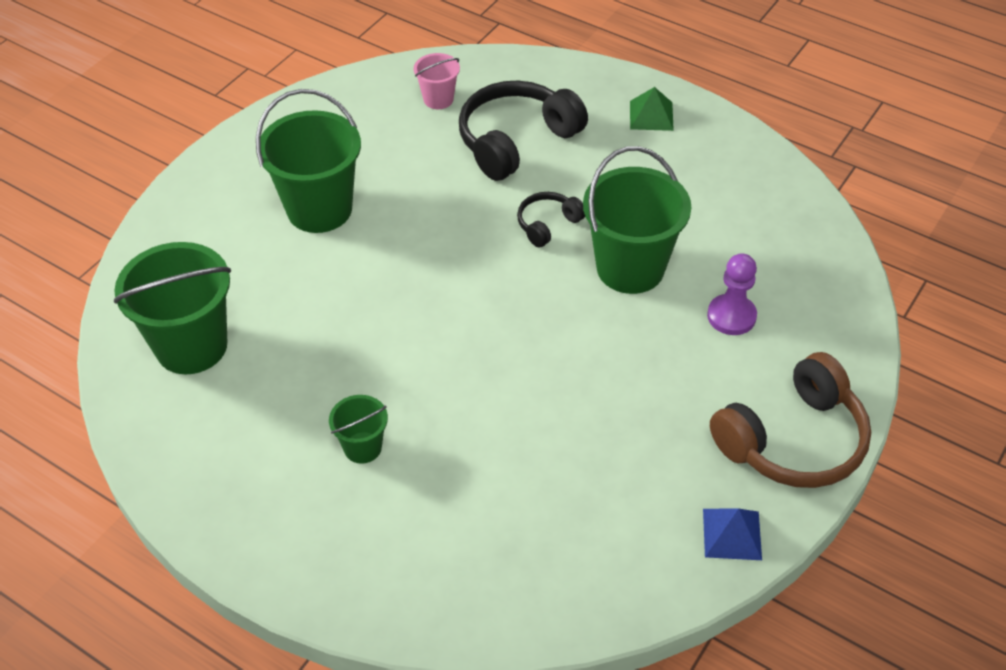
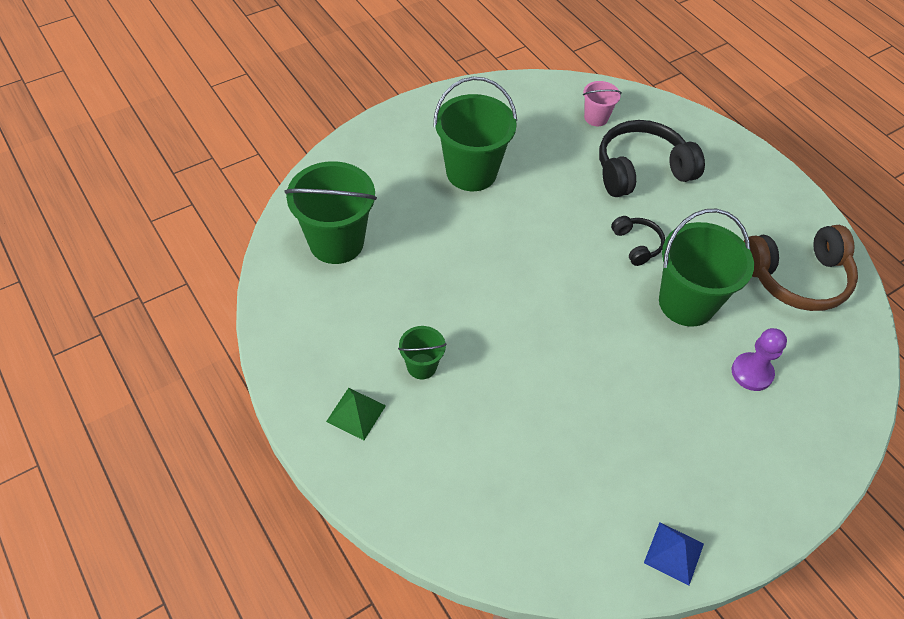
camera: 20 degrees right, 5 degrees up
(548, 224) = (637, 244): black headphones -> black headphones turned 90 degrees clockwise
(651, 115) = (757, 186): green pyramid -> green pyramid (356, 413)
(793, 440) = (758, 496): brown headphones -> brown headphones (796, 278)

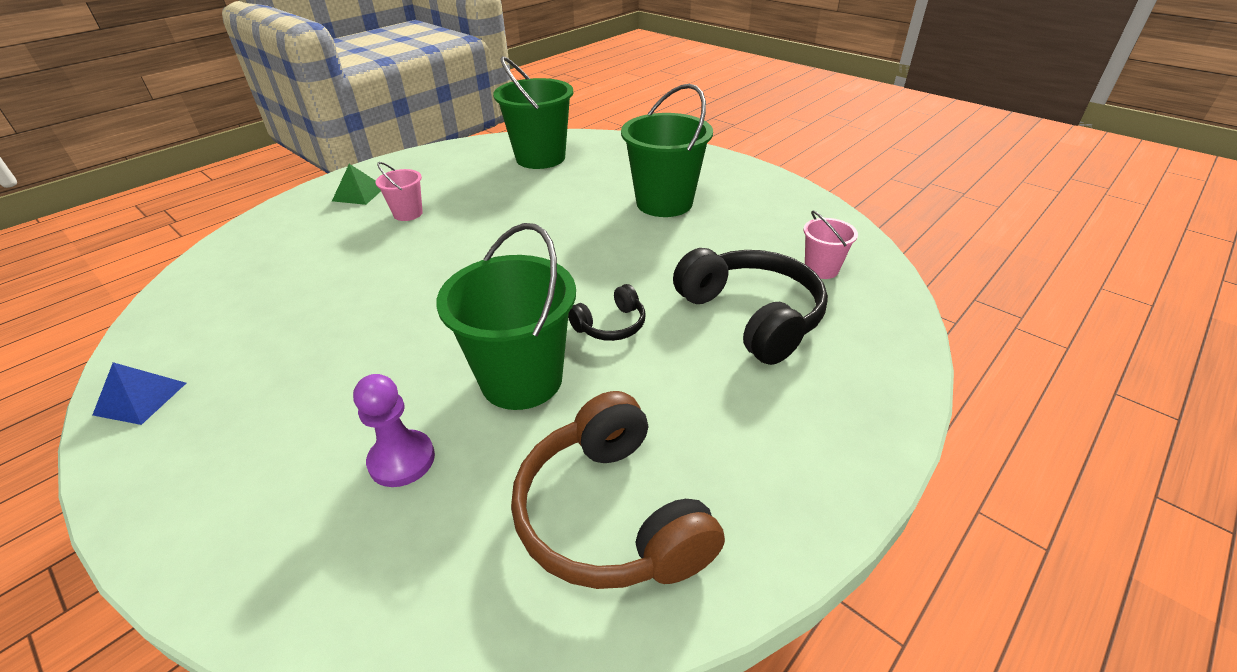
camera: 80 degrees right, 15 degrees down
(421, 366) = (408, 213): green bucket -> pink bucket

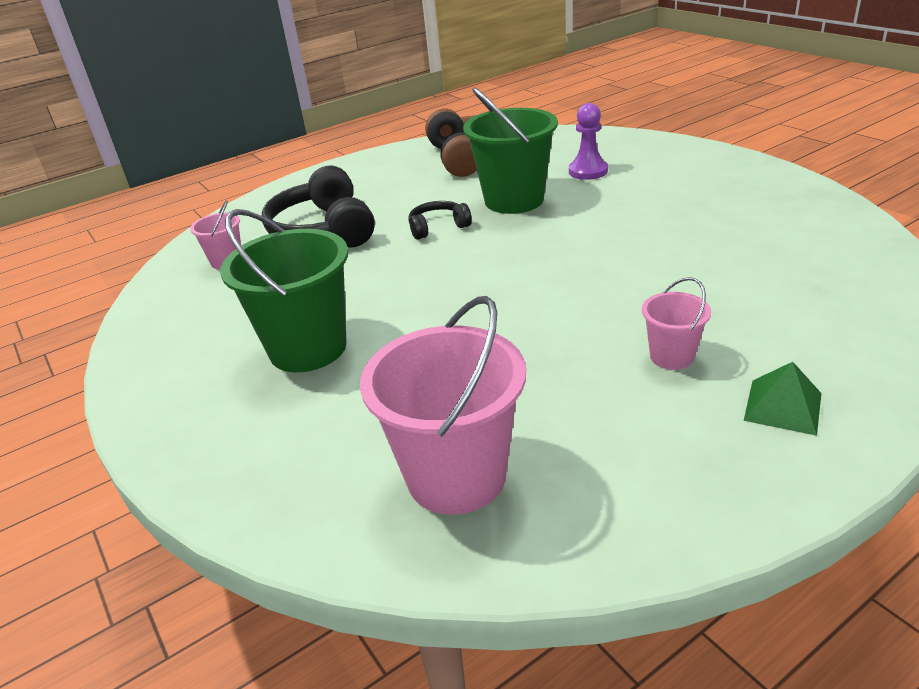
camera: 165 degrees left, 5 degrees down
(140, 398) = (804, 196): blue pyramid -> none
(540, 158) = (456, 476): green bucket -> pink bucket

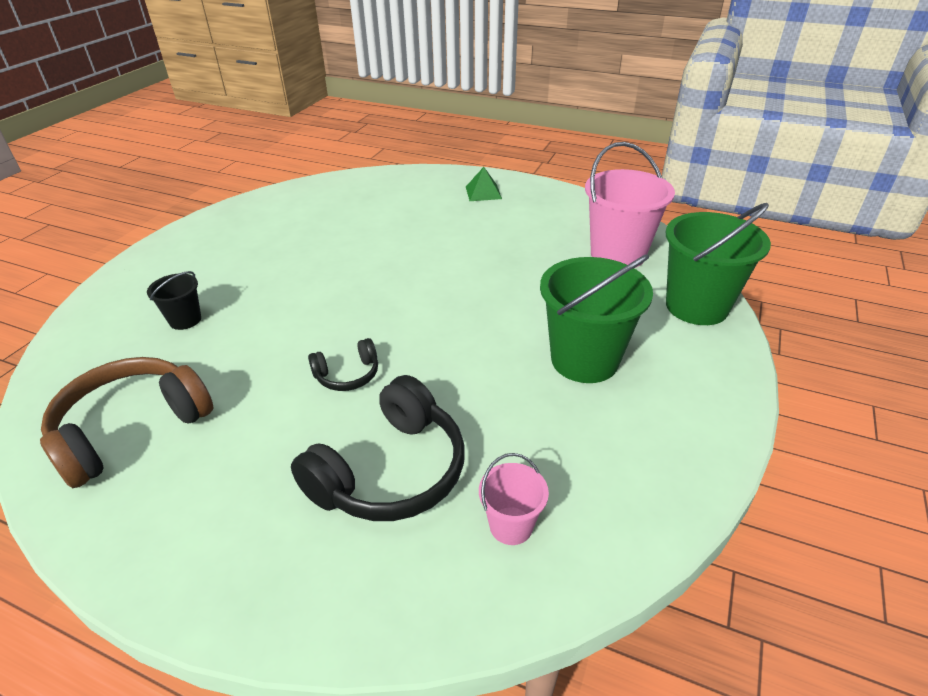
camera: 125 degrees left, 5 degrees up
(438, 227) = (347, 375): black headphones -> black headphones turned 60 degrees counterclockwise
(514, 200) = (268, 346): green bucket -> green bucket (696, 306)
(588, 171) = (185, 320): purple pawn -> black bucket
(671, 356) = (467, 223): pink bucket -> none

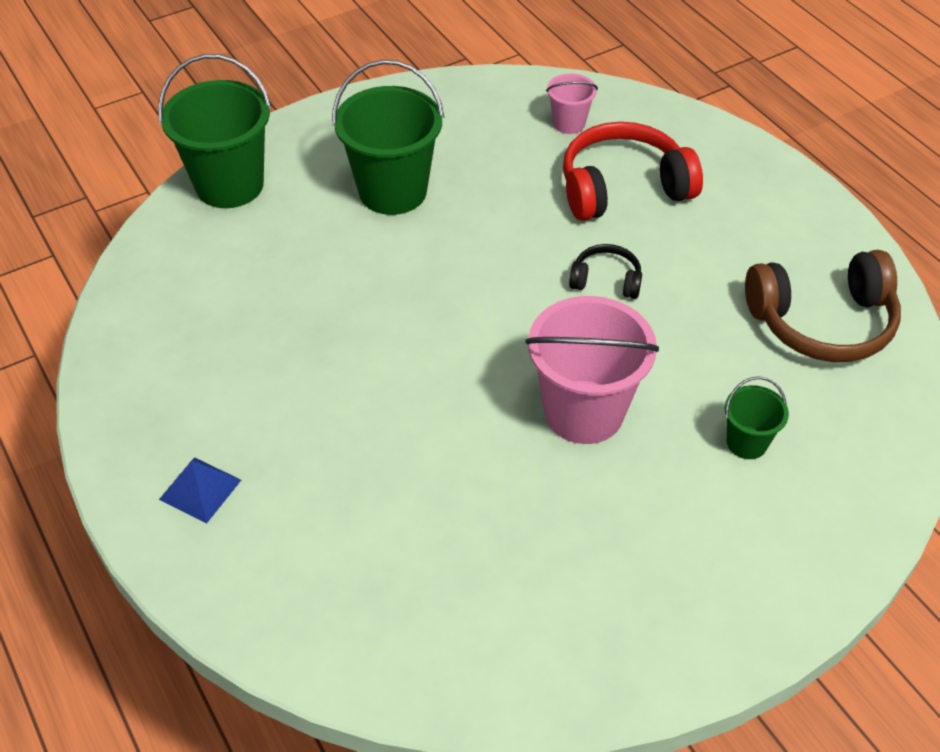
camera: 145 degrees left, 10 degrees up
(185, 320) = (746, 442): black bucket -> green bucket
(390, 471) = (623, 188): black headphones -> red headphones
(483, 192) = (200, 489): green pyramid -> blue pyramid
(617, 254) = (202, 277): pink bucket -> pink bucket (584, 412)

